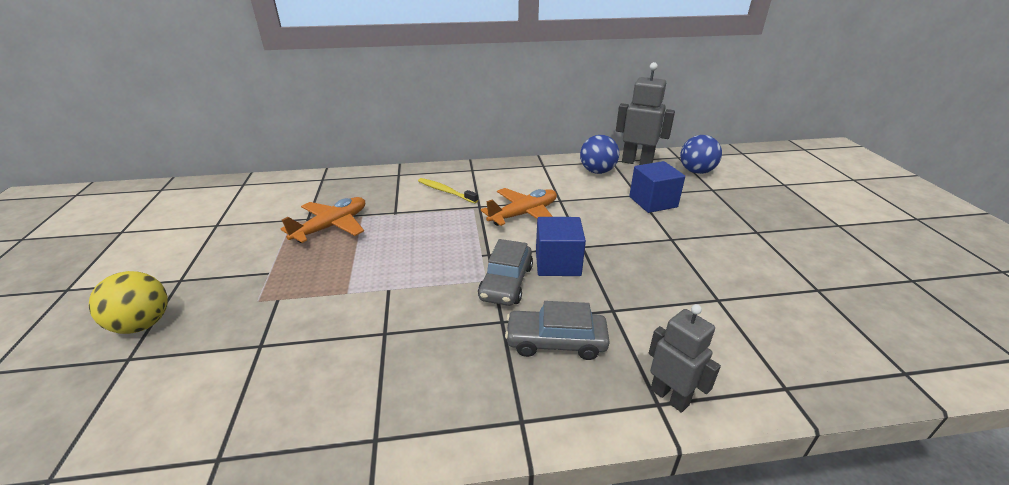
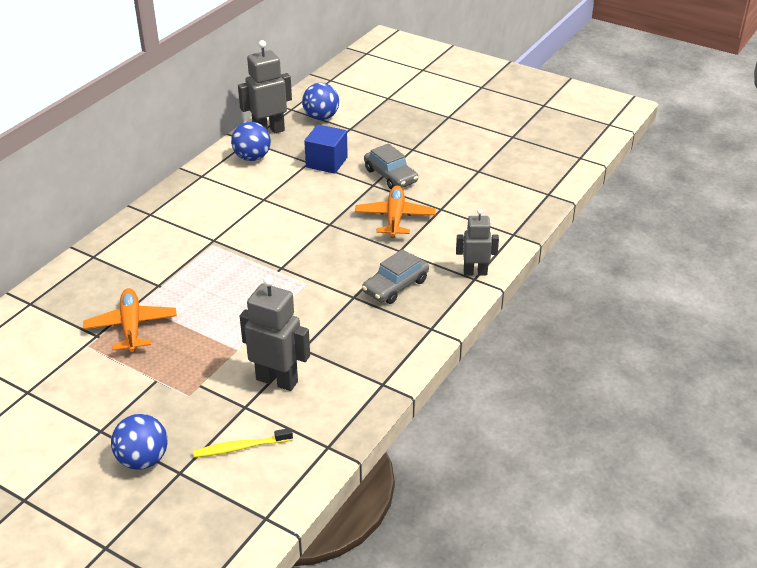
camera: 50 degrees left, 5 degrees up
(143, 324) = (143, 460): yellow ball -> blue ball
(318, 344) = (277, 380): none -> grey robot
(445, 191) = (165, 245): yellow toothbrush -> yellow toothbrush (240, 447)
(506, 282) = (321, 276): grey car -> grey car (390, 176)
(524, 214) = (256, 226): orange plane -> orange plane (395, 218)
(557, 263) = (332, 244): blue cube -> none

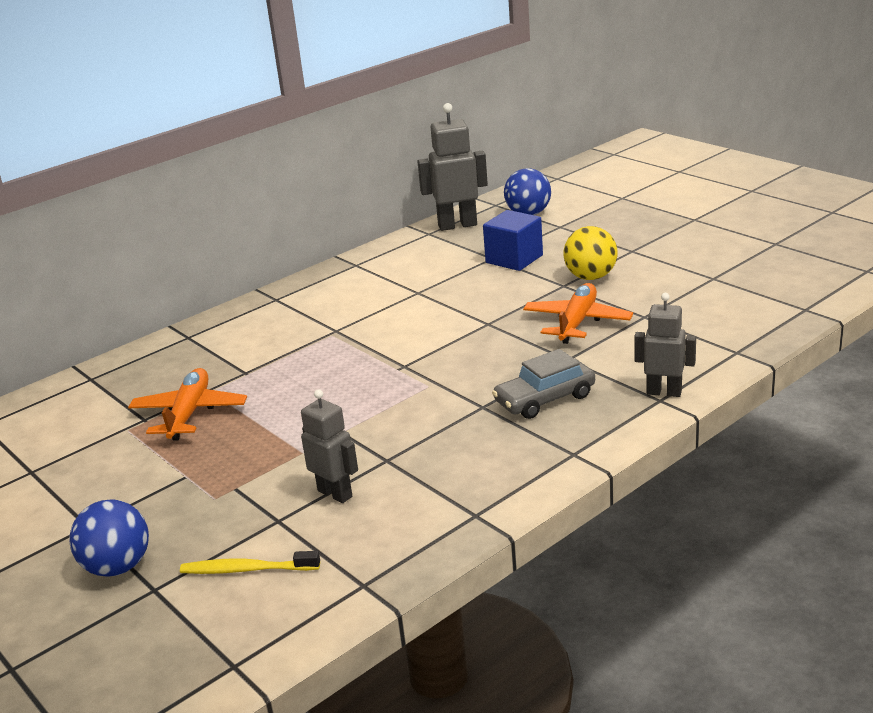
camera: 20 degrees right, 10 degrees down
(252, 157) = (425, 250): blue ball -> none
(277, 380) = (335, 493): grey robot -> grey robot, size x0.65
(390, 176) = (591, 277): grey car -> yellow ball

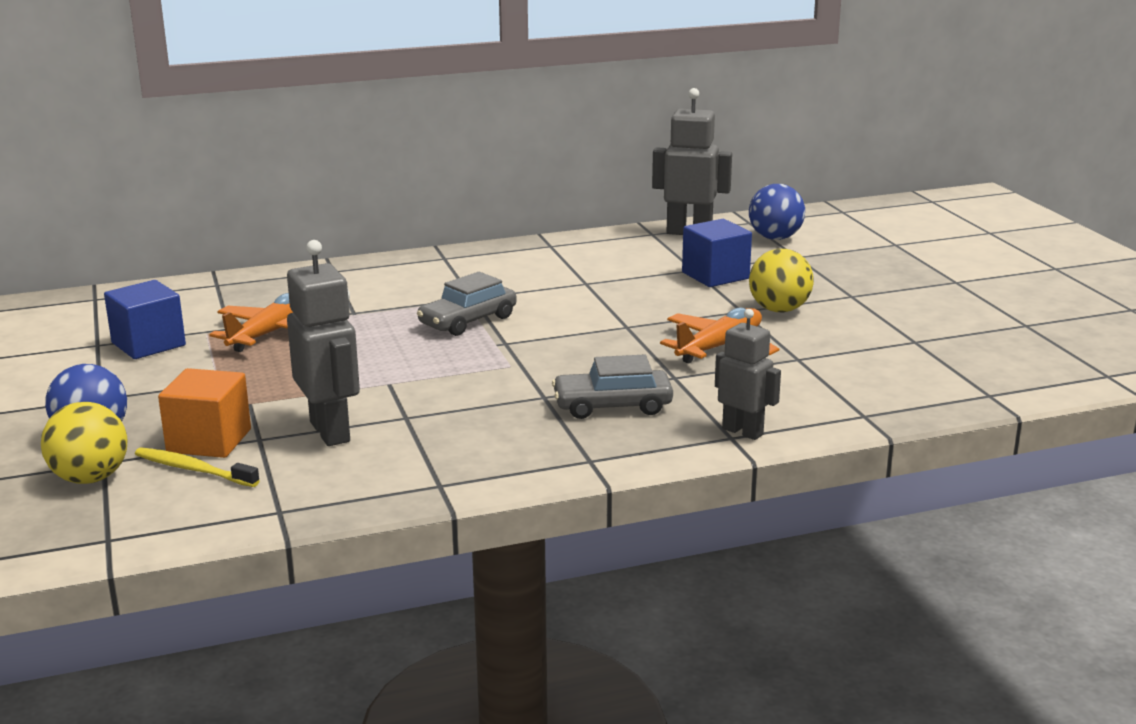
camera: 20 degrees right, 5 degrees down
(82, 457) = (148, 344): none -> blue cube
(157, 610) = (90, 478): none -> yellow ball
(234, 536) = (209, 441): none -> orange cube
(335, 493) = (331, 431): grey robot -> grey robot, size x1.53
(353, 354) = (468, 321): none -> grey car

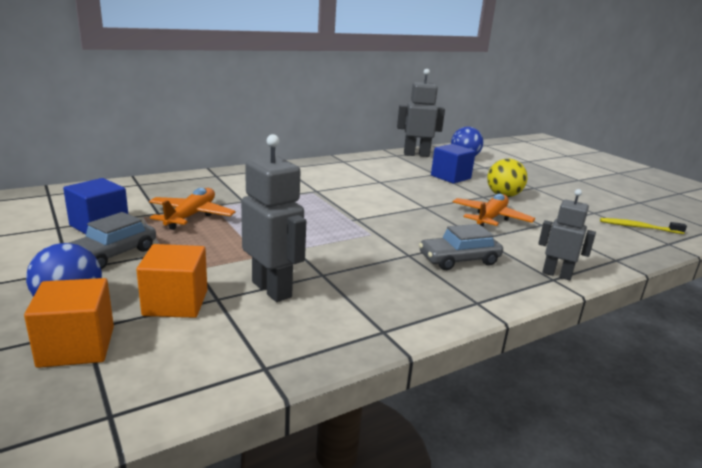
camera: 15 degrees left, 0 degrees up
(90, 478) = (77, 346): yellow ball -> orange cube
(193, 469) = (171, 331): yellow toothbrush -> yellow toothbrush (638, 227)
(468, 321) = (323, 205): grey car -> grey car (112, 254)

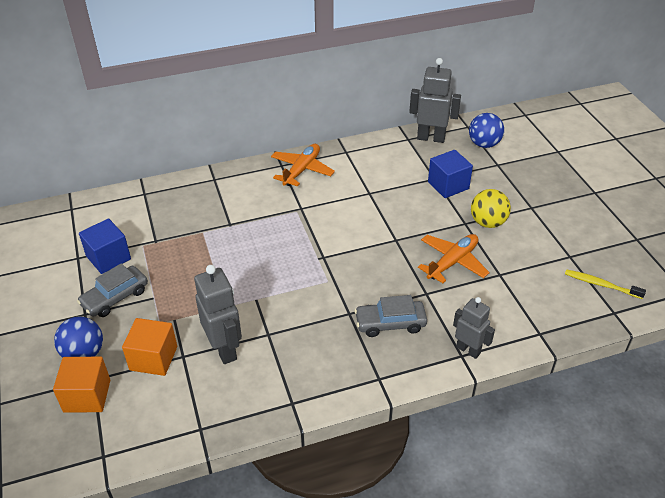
camera: 15 degrees right, 20 degrees up
(191, 216) = (181, 246): orange plane -> orange plane (302, 170)

